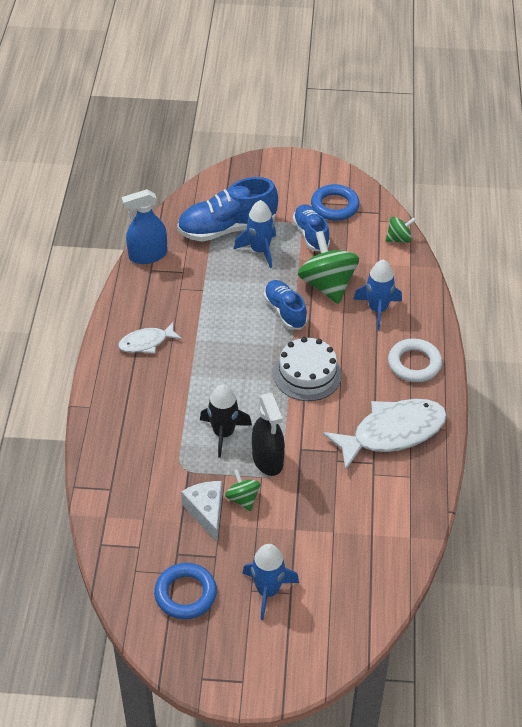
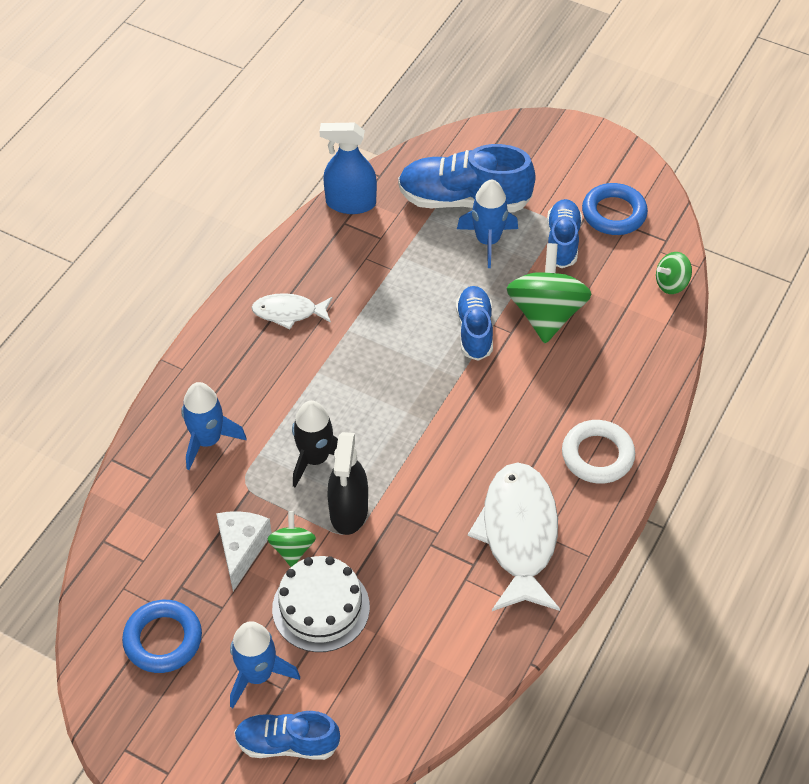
camera: 25 degrees right, 5 degrees up
(307, 374) = (456, 421): white cake -> white cake (321, 607)
(315, 627) = (287, 743): none -> blue shoe
(378, 309) = (591, 368): blue rocket -> blue rocket (208, 440)
(392, 433) = (518, 535): white fish -> white fish turned 90 degrees counterclockwise
(399, 239) = (671, 284): green spinning top -> green spinning top turned 150 degrees clockwise

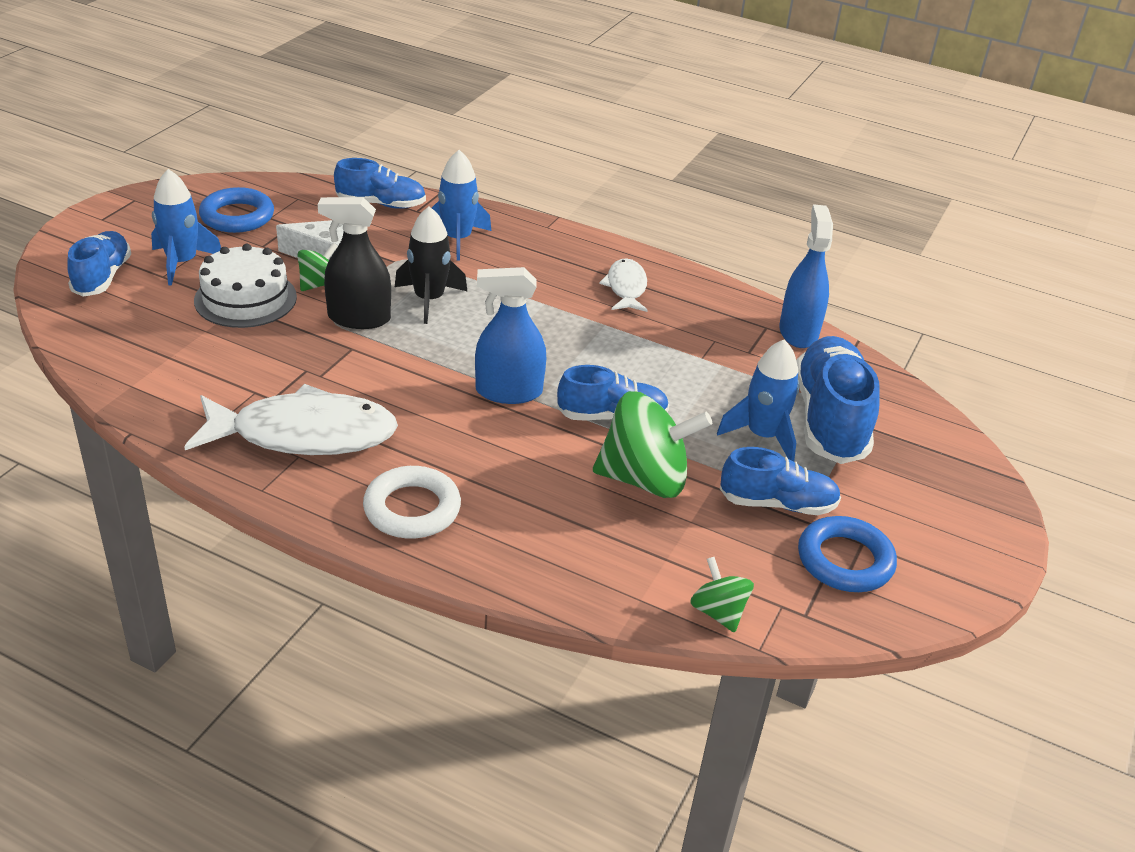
camera: 85 degrees right, 15 degrees down
(137, 510) = (381, 204): none -> blue shoe
(292, 549) = (319, 284): green spinning top -> green spinning top turned 45 degrees counterclockwise
(448, 397) = (508, 392): none -> blue spray bottle

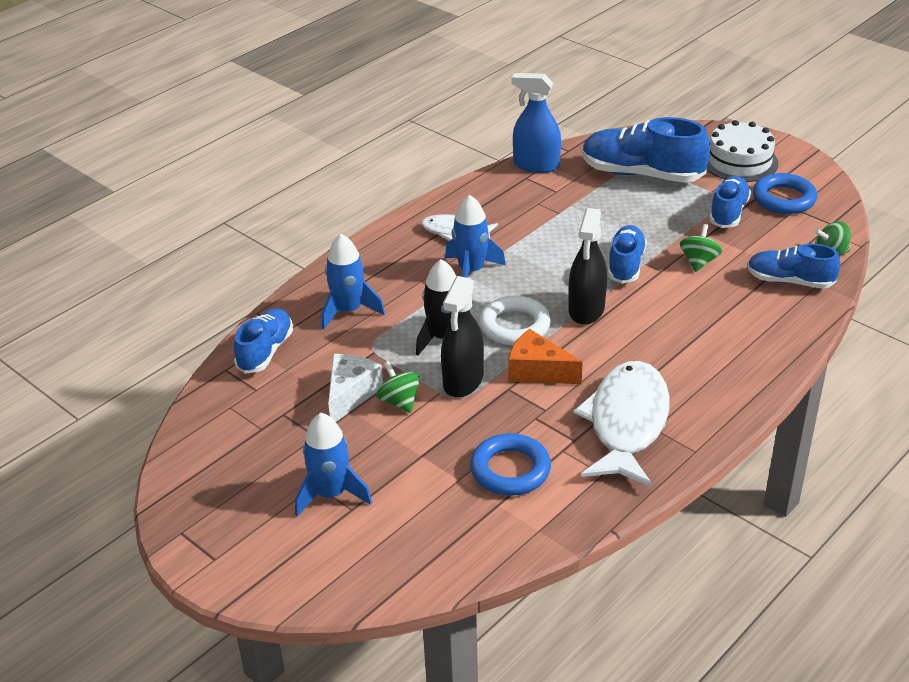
camera: 70 degrees left, 0 degrees up
(102, 277) = (340, 554): blue shoe -> blue shoe (789, 281)
(237, 216) = (251, 451): blue ring -> blue ring (510, 470)
(245, 298) = (411, 450): white cake -> white cake (739, 161)
(385, 365) = (537, 371): none -> orange cheese
(412, 509) = (724, 373): white ring -> white ring (514, 326)
(508, 392) = (586, 309): blue spray bottle -> black spray bottle
(644, 479) = (699, 262): green spinning top -> green spinning top, size x0.52
(762, 436) = (656, 204): blue rocket -> blue rocket (471, 271)

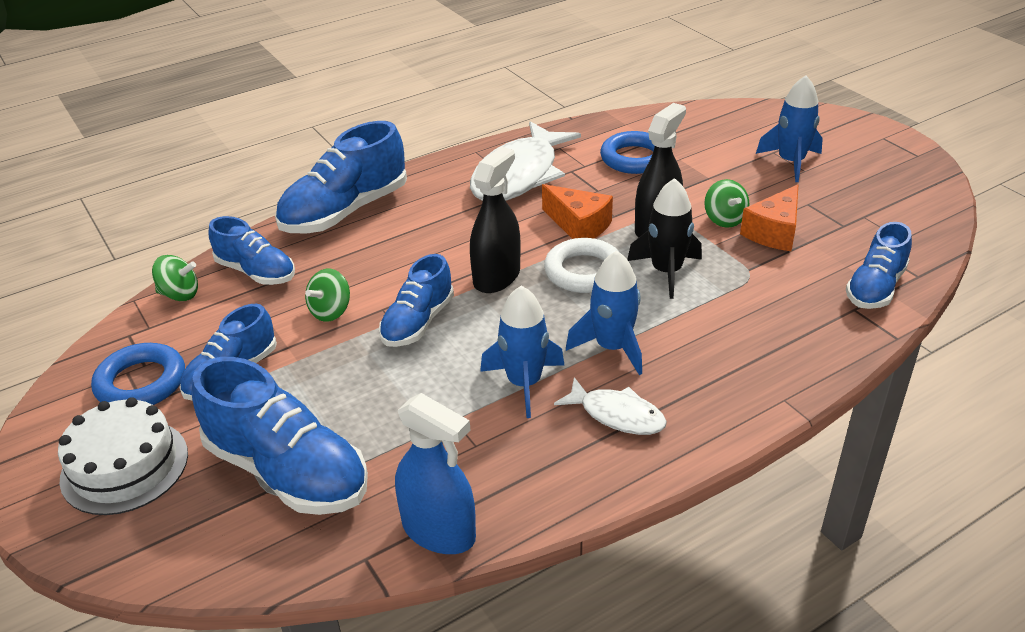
camera: 165 degrees left, 0 degrees up
(349, 311) = (777, 320): blue rocket -> blue rocket (524, 383)
(351, 394) = (774, 232): white cheese -> orange cheese
(769, 349) = (345, 212): none -> blue shoe

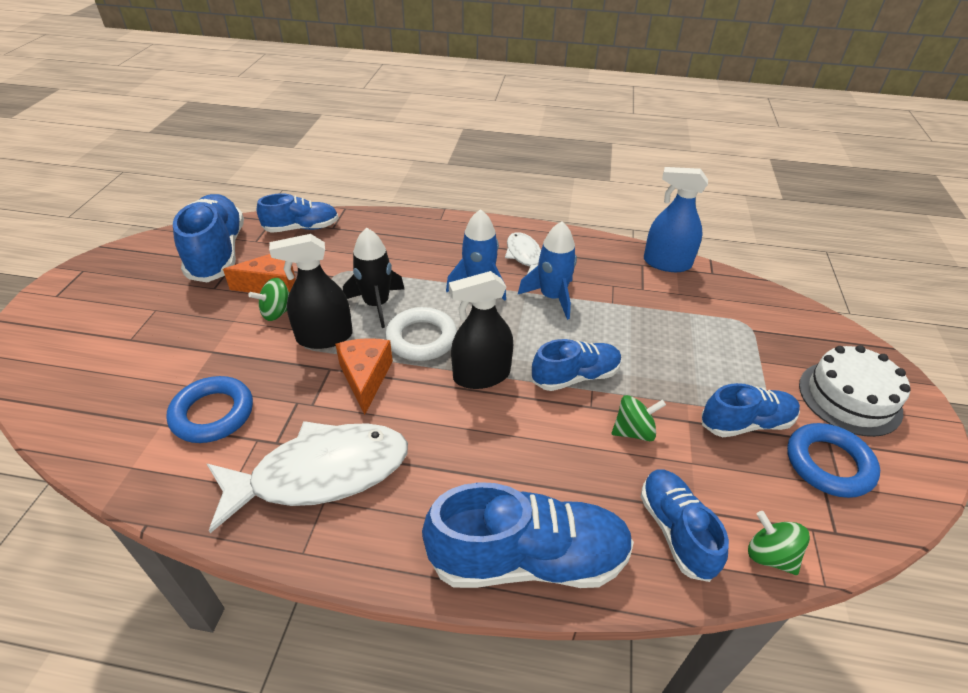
camera: 140 degrees left, 5 degrees up
(287, 471) = (734, 332): blue shoe -> blue shoe (217, 253)
(439, 531) = (667, 263): blue spray bottle -> blue spray bottle turned 60 degrees counterclockwise
(724, 219) = (277, 312): green spinning top -> green spinning top turned 150 degrees counterclockwise
(790, 162) = (145, 322): blue rocket -> none

